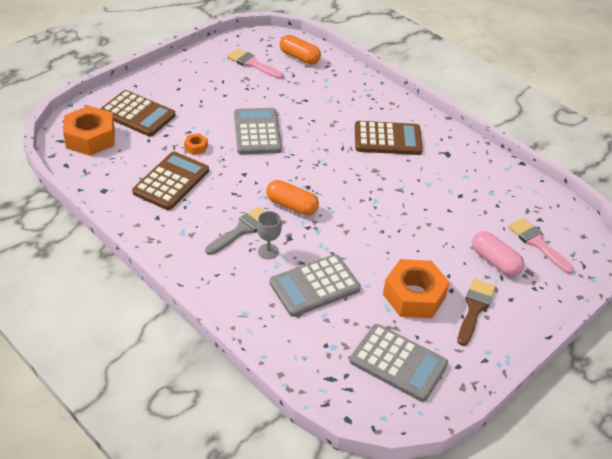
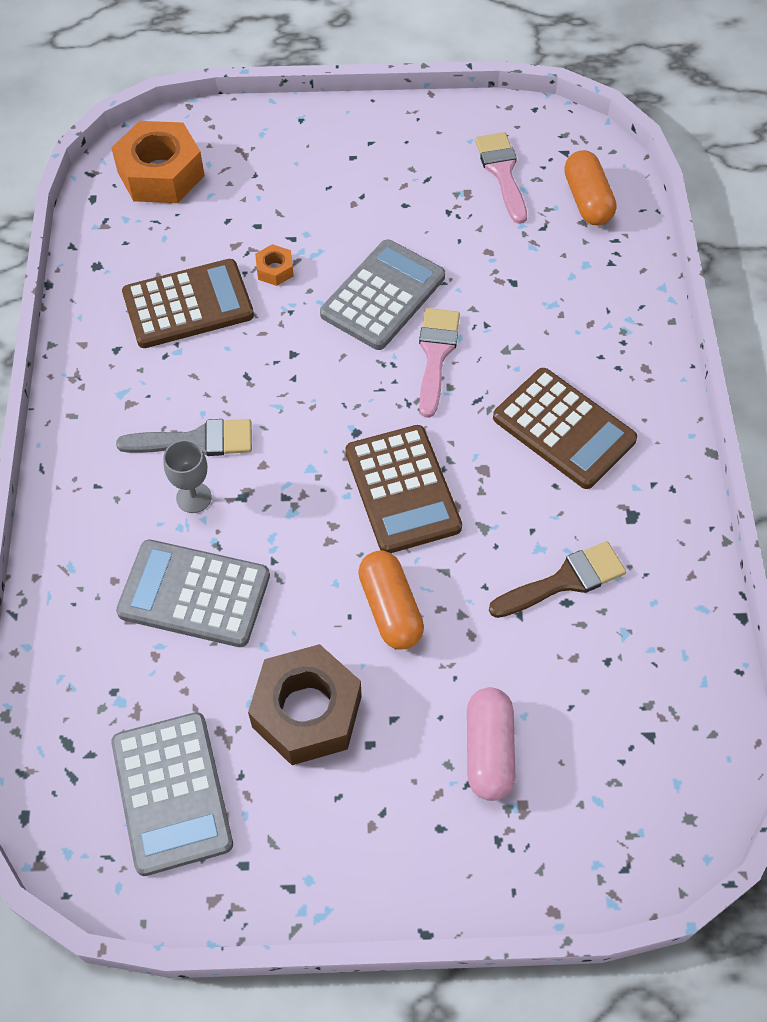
camera: 45 degrees right, 15 degrees up
(137, 114) = (255, 170): brown calculator -> brown calculator (402, 489)
(291, 206) = (300, 448): orange capsule -> orange capsule (390, 609)
(414, 296) = (306, 711): orange nut -> brown nut
(475, 308) = (369, 799): brown brush -> brown brush (565, 580)
(537, 243) = (594, 772): pink brush -> pink brush (436, 354)

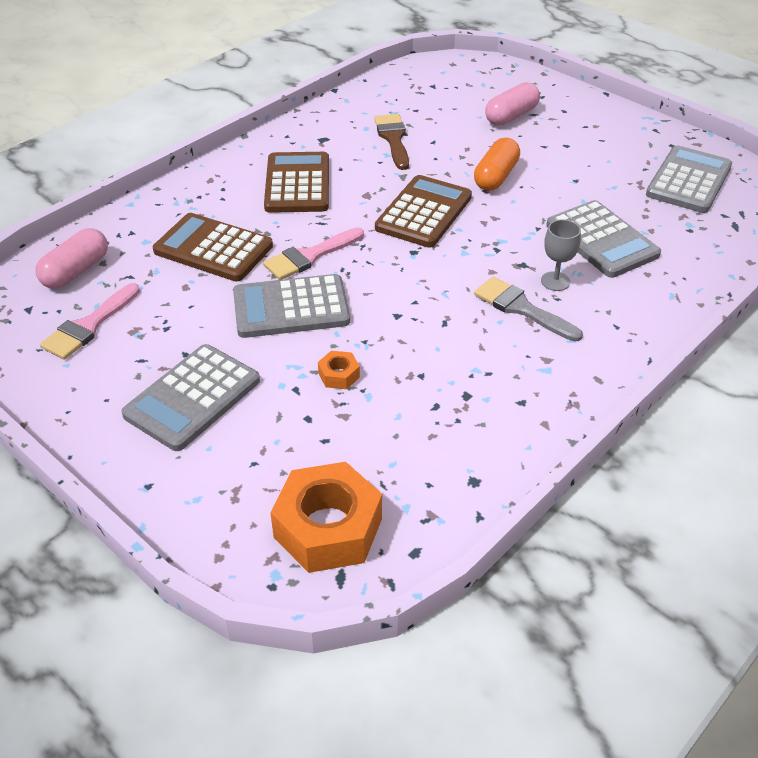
camera: 135 degrees left, 15 degrees down
(188, 305) = (432, 395): brown calculator -> brown calculator (213, 249)
(306, 711) = (586, 169): brown nut -> none
(352, 182) = (192, 398): none -> grey calculator
(565, 580) = (393, 139): brown brush -> brown brush turned 60 degrees clockwise
(587, 200) = (76, 271): orange capsule -> pink capsule

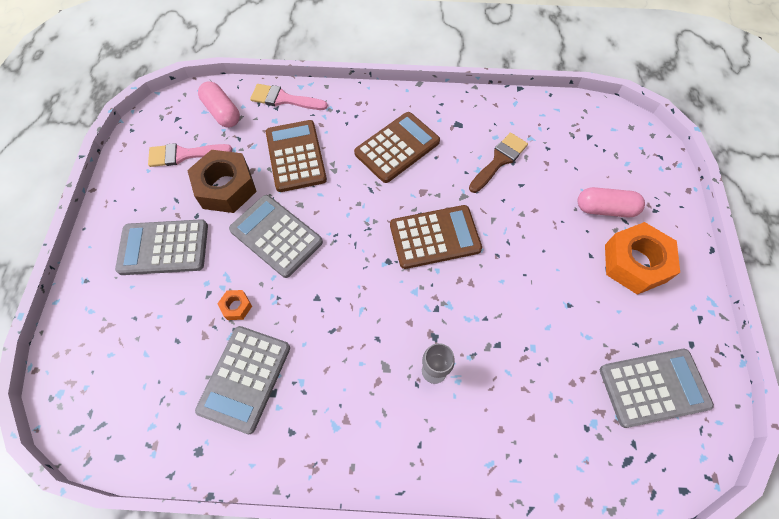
camera: 50 degrees right, 20 degrees up
(76, 271) = (222, 112): pink capsule -> pink capsule turned 60 degrees clockwise
(180, 314) = (226, 187): none -> brown nut
(309, 256) = (332, 209): pink brush -> pink brush (284, 99)
(328, 528) = (108, 395): orange nut -> orange nut (635, 263)
(496, 176) = (519, 251): orange capsule -> none
(521, 308) = (385, 368): grey brush -> none
(602, 240) = (511, 371): grey calculator -> grey calculator (245, 378)

